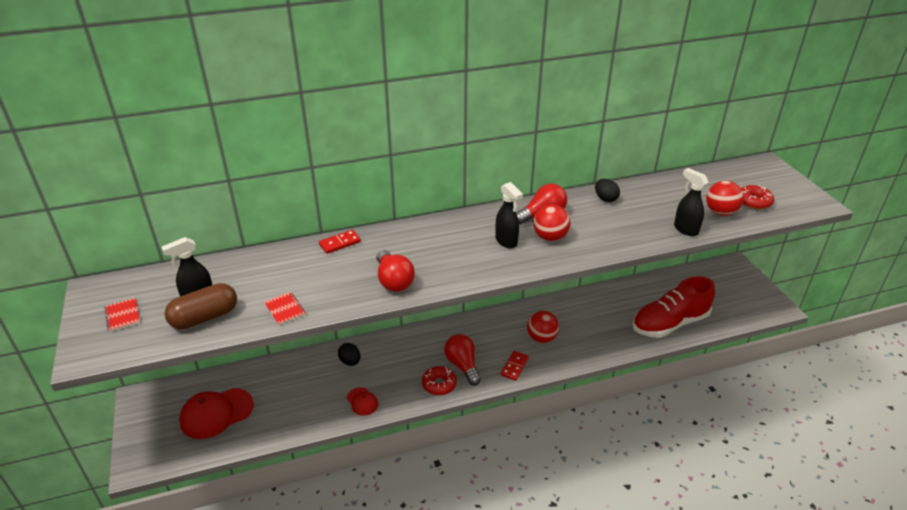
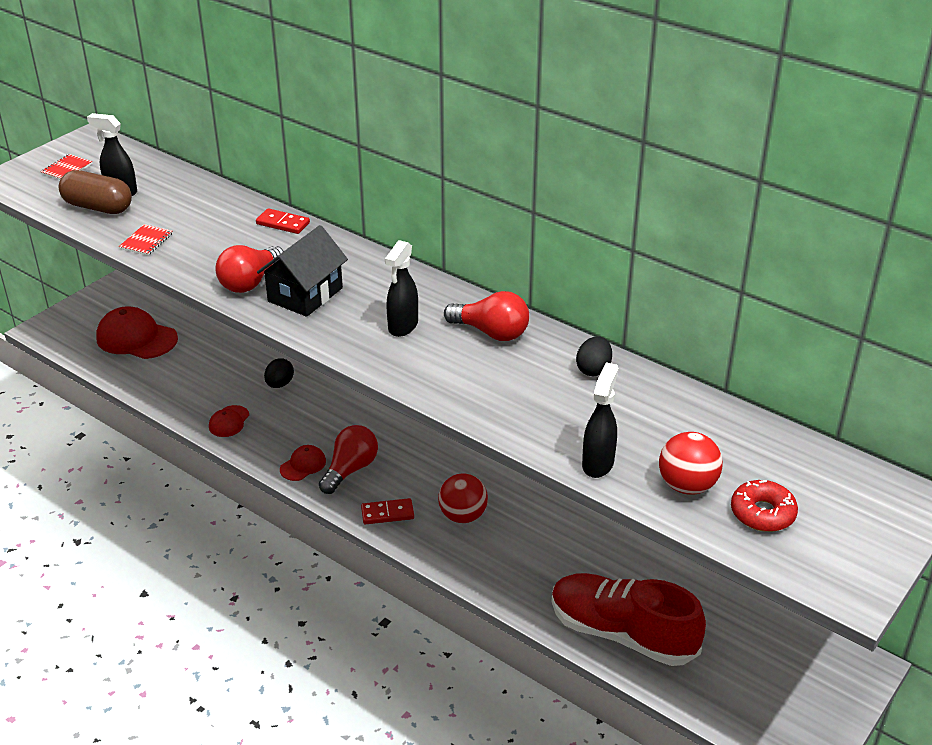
camera: 55 degrees right, 0 degrees up
(433, 264) = (305, 295): none -> black house
(439, 384) = (303, 465): red donut -> red cap
(550, 237) = (448, 355): red ball -> none

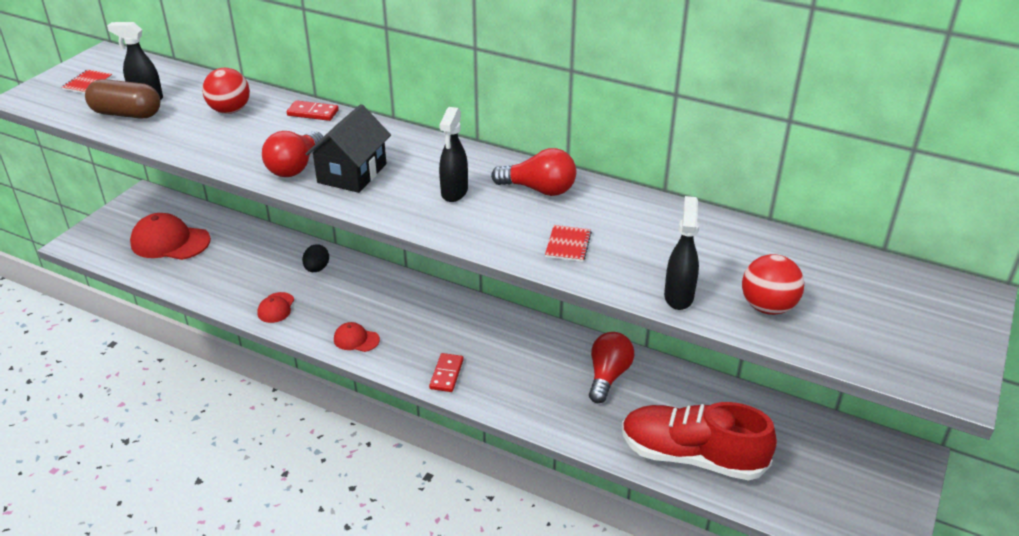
camera: 10 degrees left, 0 degrees up
(146, 241) = (182, 140): red notebook -> red notebook (568, 244)
(303, 465) = (356, 339): red cap -> red cap turned 105 degrees counterclockwise
(350, 469) = (402, 338): red light bulb -> red light bulb (608, 376)
(387, 513) = (446, 374): red domino -> red domino turned 60 degrees counterclockwise
(463, 516) = (517, 368): red ball -> red ball (230, 110)
(593, 369) = (644, 213): black egg -> none
(762, 513) = (845, 324): red donut -> none

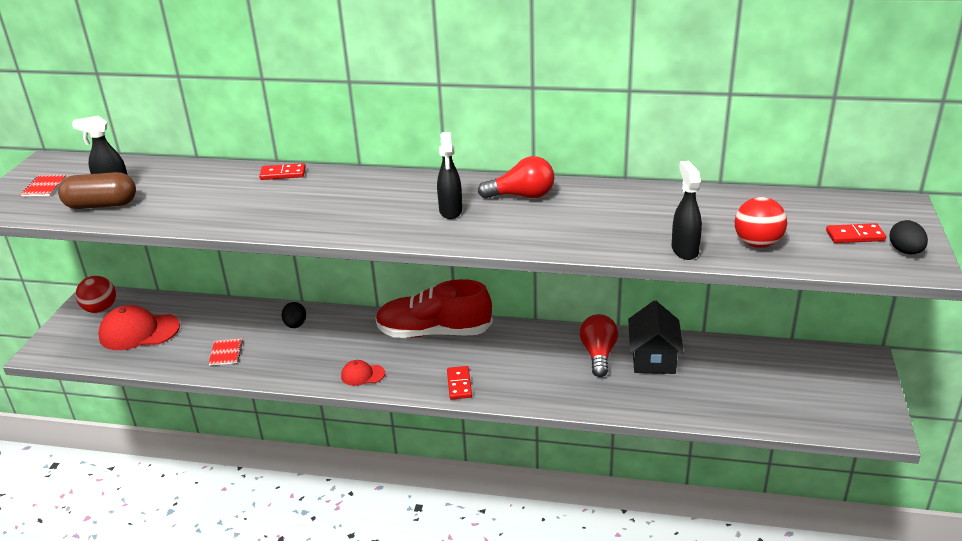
camera: 15 degrees left, 5 degrees down
(230, 110) = (202, 185): red ball -> red ball (100, 309)
(276, 308) = (273, 365): red cap -> none
(295, 167) = (294, 218): red light bulb -> none
(352, 173) = (350, 213): black house -> black house (653, 358)
(568, 244) = (572, 231): red notebook -> red notebook (226, 353)
(692, 456) = (698, 399): red shoe -> red shoe (434, 332)
(891, 323) = (855, 236): none -> red domino
(942, 358) = (905, 251): none -> black egg

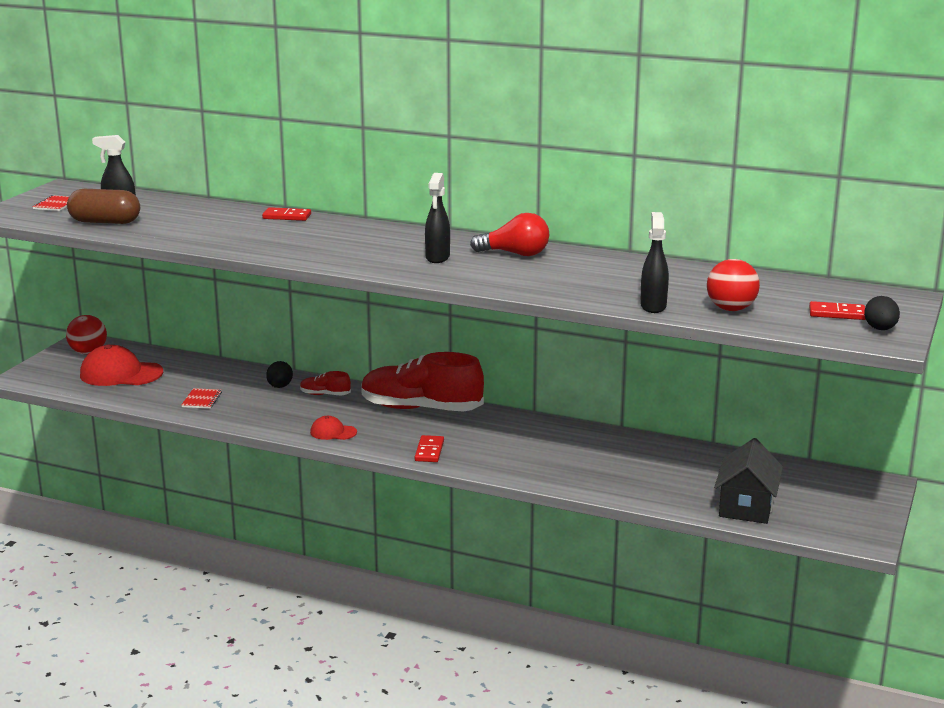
camera: 10 degrees right, 10 degrees down
(340, 328) = (325, 394): none -> red shoe
(598, 354) = (587, 446): red light bulb -> none
(653, 358) = (646, 455): black house -> black house (746, 506)

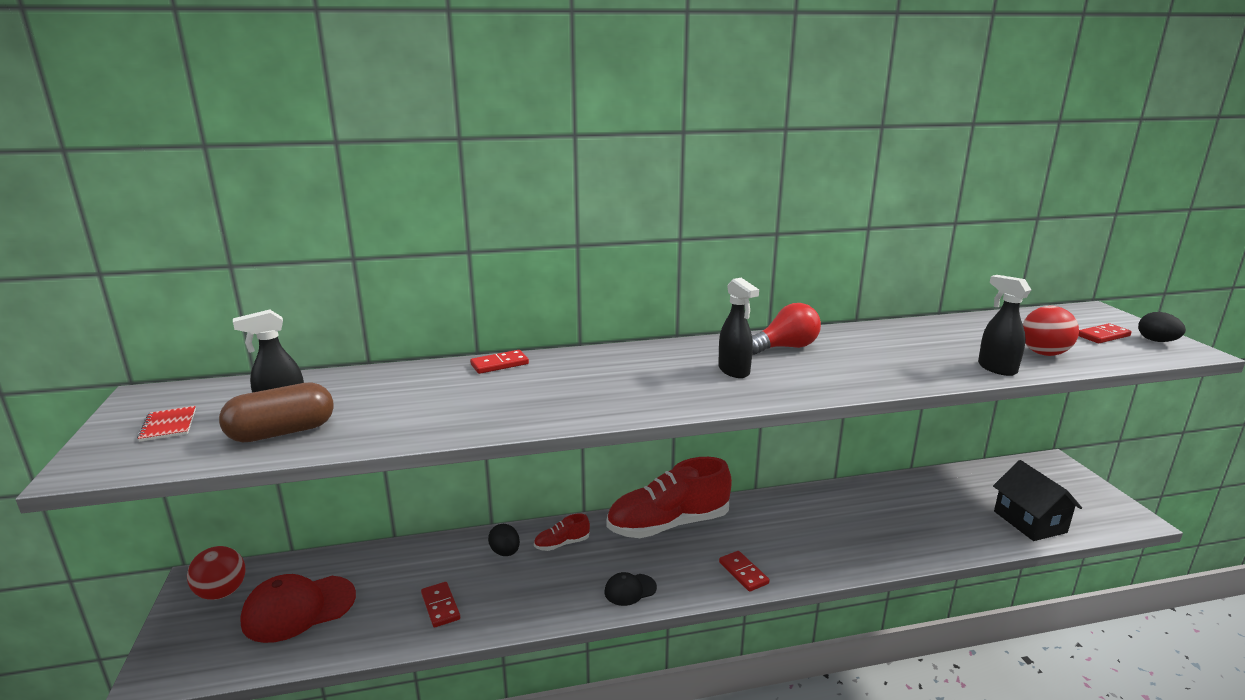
camera: 35 degrees left, 0 degrees up
(202, 400) = (440, 606): red notebook -> red domino
(333, 432) = (630, 590): red cap -> black cap

